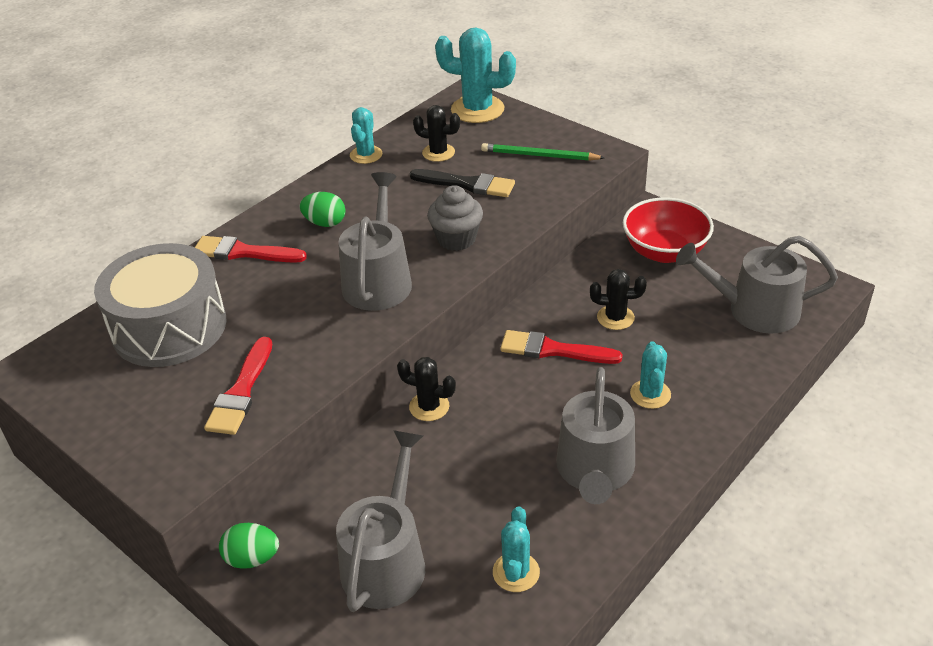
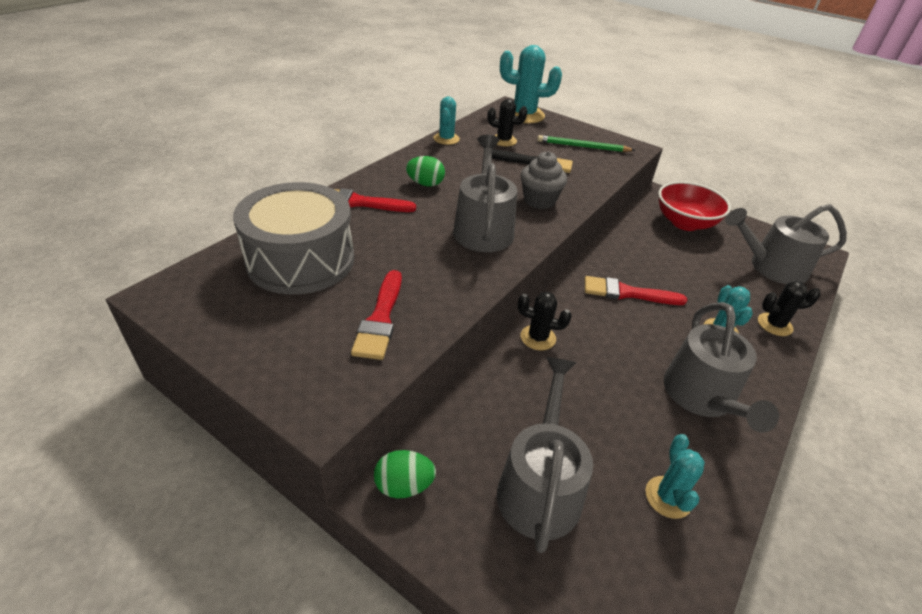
camera: 10 degrees left, 0 degrees up
(615, 318) = (667, 269): black cactus -> black cactus (774, 324)

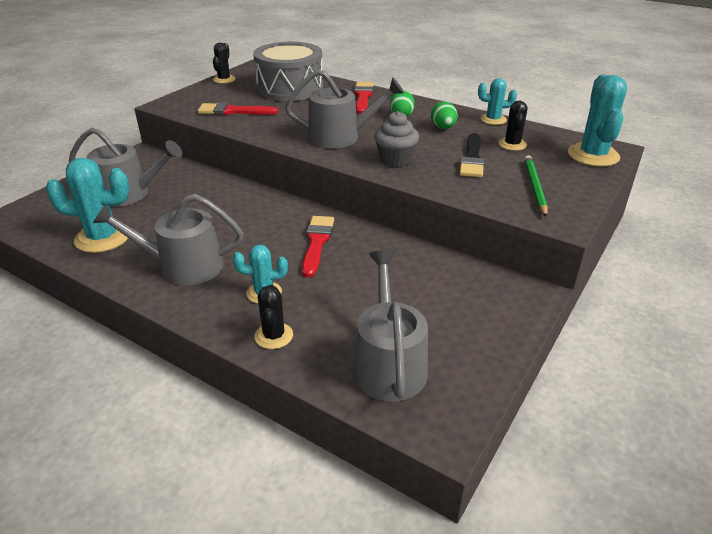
camera: 90 degrees right, 5 degrees down
(404, 486) = (145, 157): green egg -> green egg (443, 128)
(538, 338) = (256, 196): black cactus -> black cactus (224, 79)
(668, 497) = (103, 237): turquoise cactus -> turquoise cactus, size x1.72
(684, 223) = (469, 301): red bowl -> none

